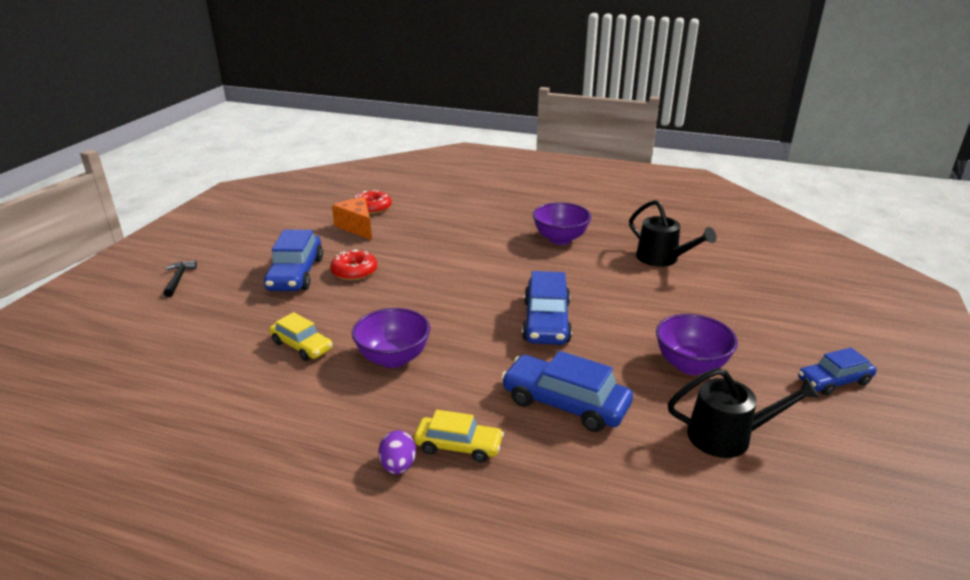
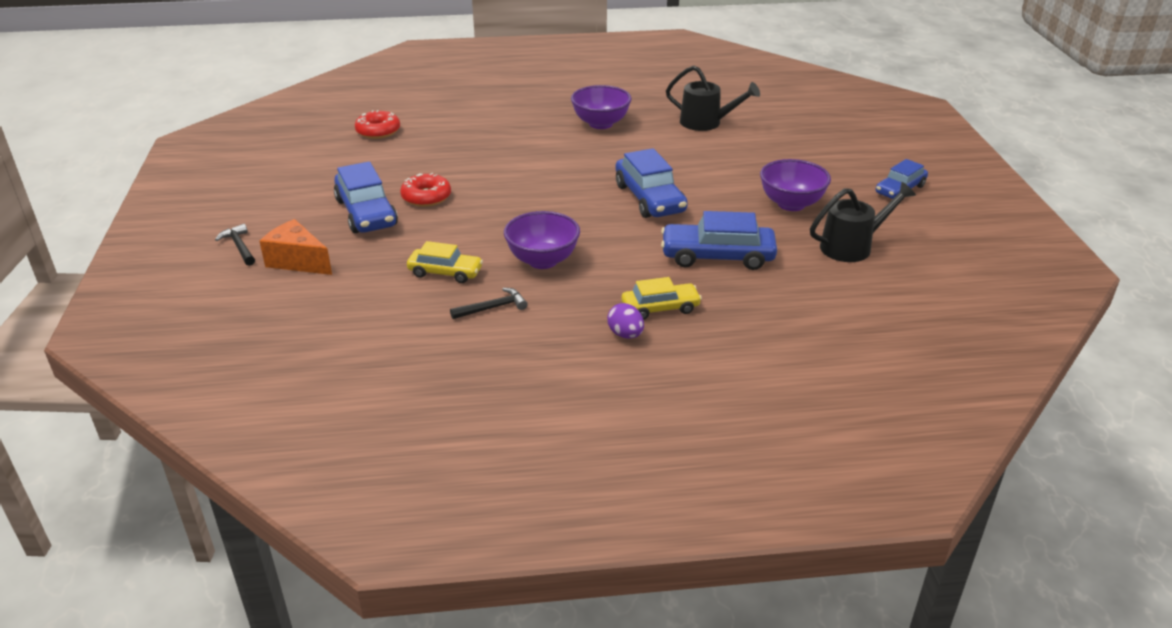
camera: 25 degrees left, 5 degrees up
(306, 394) = (493, 308): none -> black hammer
(357, 227) = (382, 154): orange cheese -> orange cheese (298, 261)

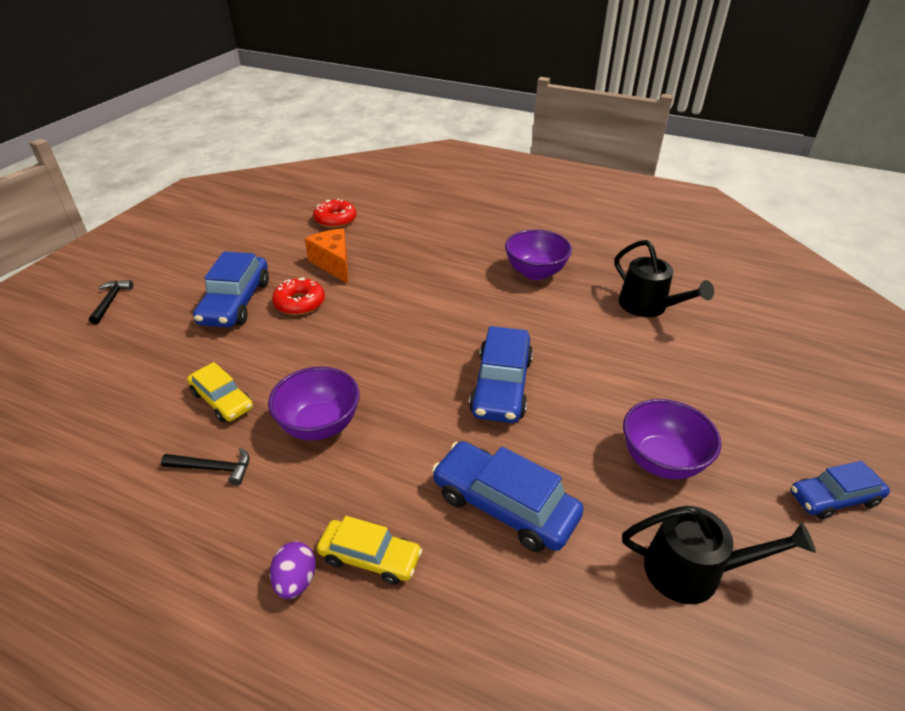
camera: 30 degrees right, 5 degrees up
(298, 261) = (130, 335): orange cheese -> orange cheese (333, 264)

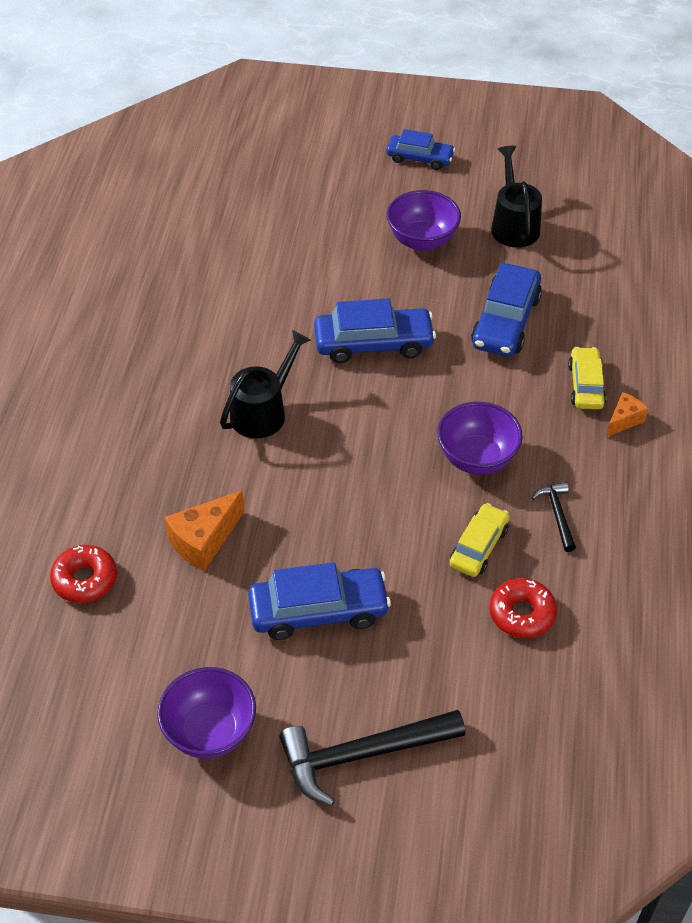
camera: 105 degrees left, 10 degrees up
(111, 301) = (362, 755): black hammer -> black hammer, size x1.99
(296, 581) = (624, 420): purple egg -> orange cheese
(299, 303) = (299, 545): red donut -> red donut (522, 613)
(535, 272) = (170, 344): purple bowl -> purple bowl (210, 731)
(648, 307) = (212, 252): black watering can -> black watering can (263, 411)
(833, 498) = (419, 158): blue car -> blue car turned 45 degrees counterclockwise

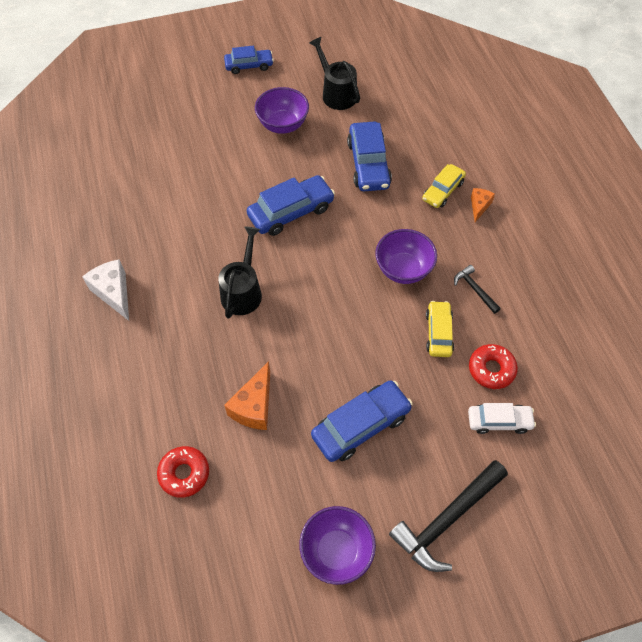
camera: 25 degrees left, 10 degrees up
(113, 360) = (114, 293): none -> white cheese
(495, 675) = (499, 421): none -> white car
(585, 385) = (443, 191): yellow car -> yellow car turned 120 degrees counterclockwise

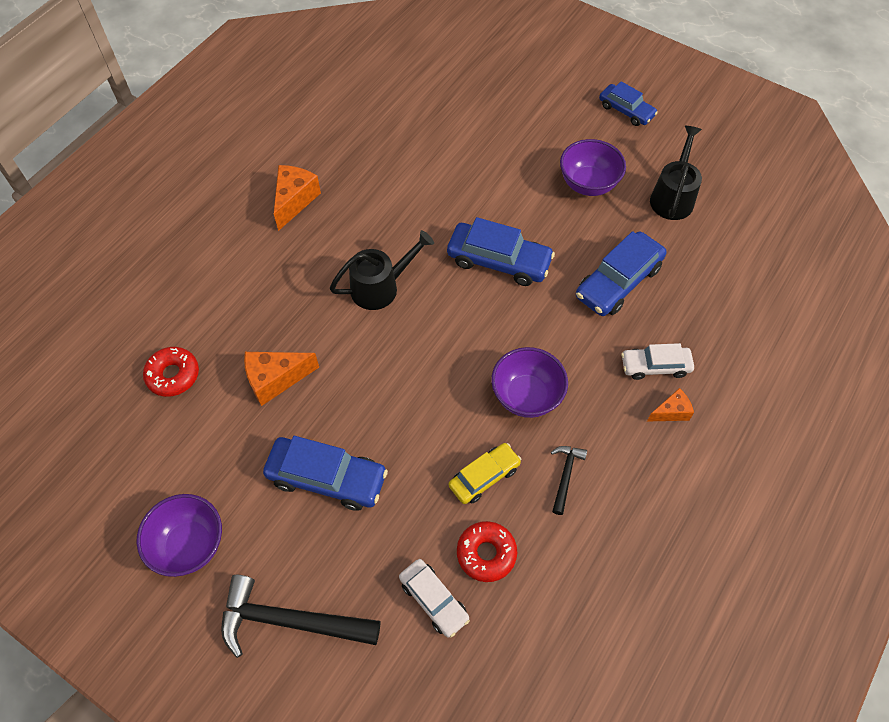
camera: 50 degrees right, 0 degrees up
(114, 293) = (294, 201): white cheese -> orange cheese
(443, 191) = (655, 366): yellow car -> white car

